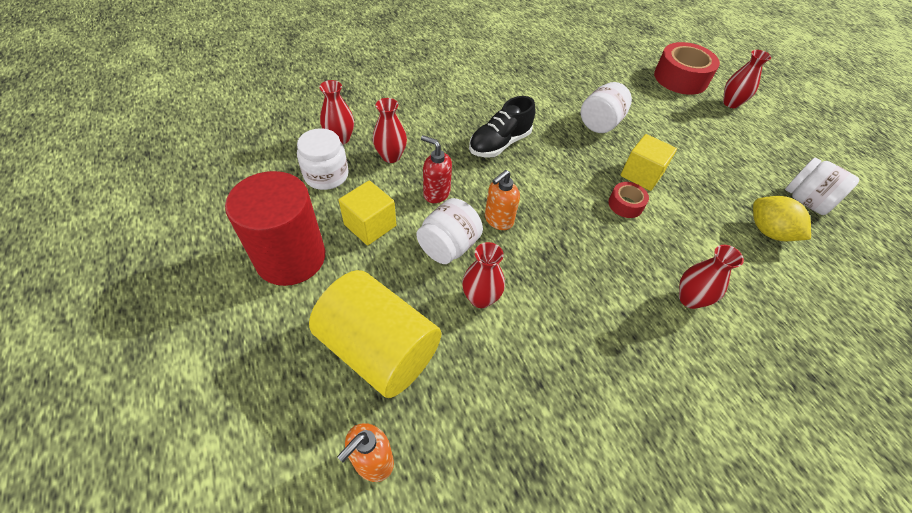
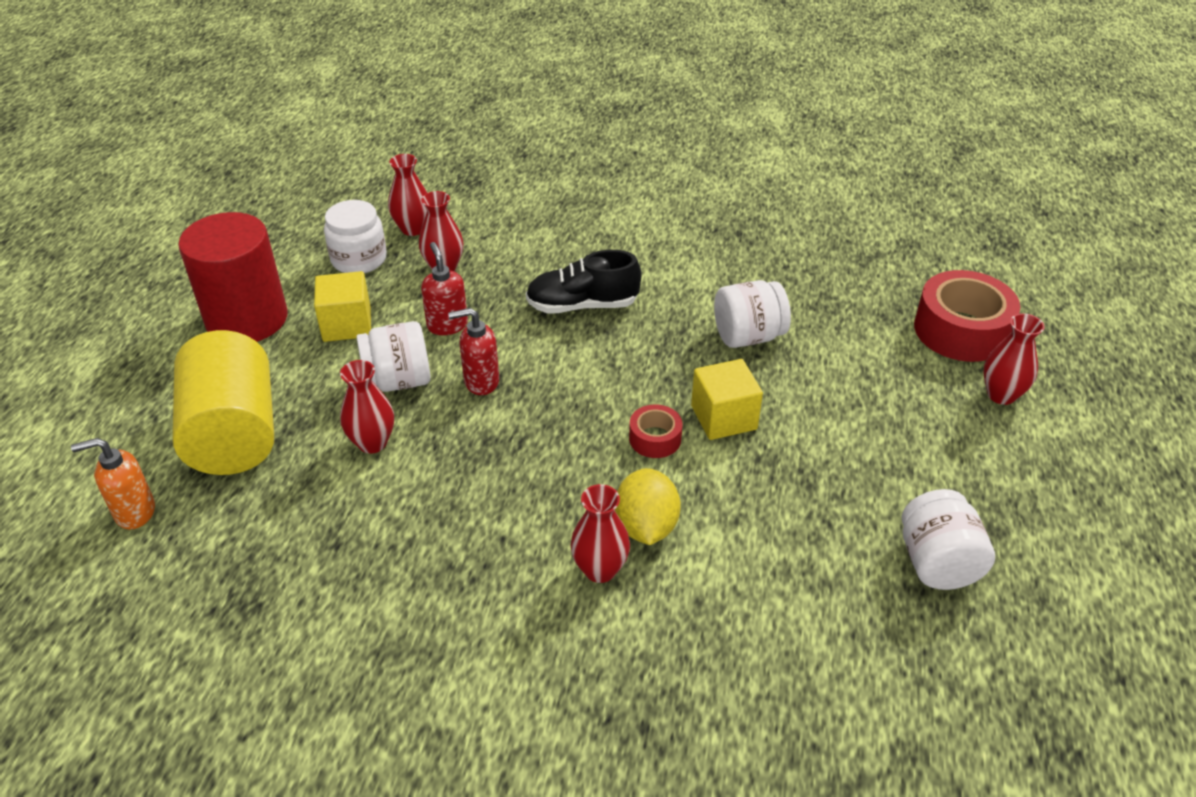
camera: 40 degrees right, 10 degrees down
(498, 220) = (481, 382): orange soap dispenser -> red soap dispenser
(768, 232) = (817, 564): yellow lemon -> yellow lemon (646, 526)

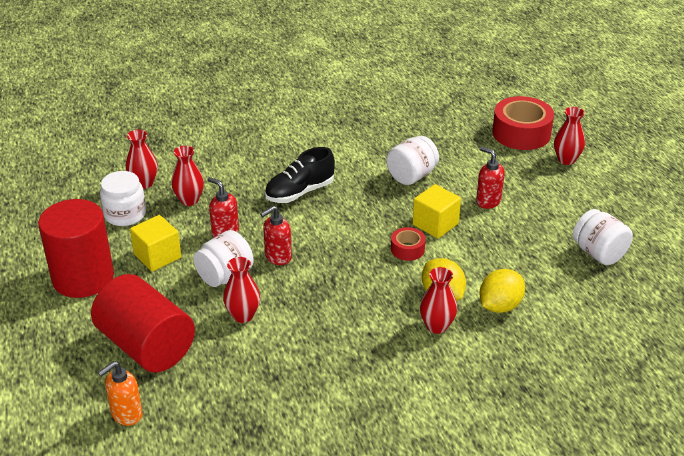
camera: 30 degrees left, 5 degrees down
(233, 433) = (146, 346): yellow cylinder -> red cylinder
(715, 579) = (500, 306): none -> yellow lemon
(827, 413) = (488, 201): none -> red soap dispenser

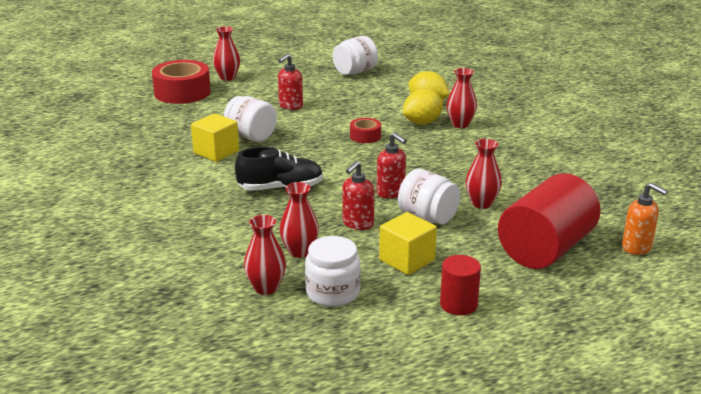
camera: 95 degrees left, 10 degrees down
(83, 277) = (458, 304): red cylinder -> red cylinder, size x0.51
(300, 192) = (280, 188): black shoe -> black shoe turned 60 degrees counterclockwise
(435, 224) = (326, 126): yellow cube -> yellow cube (216, 152)

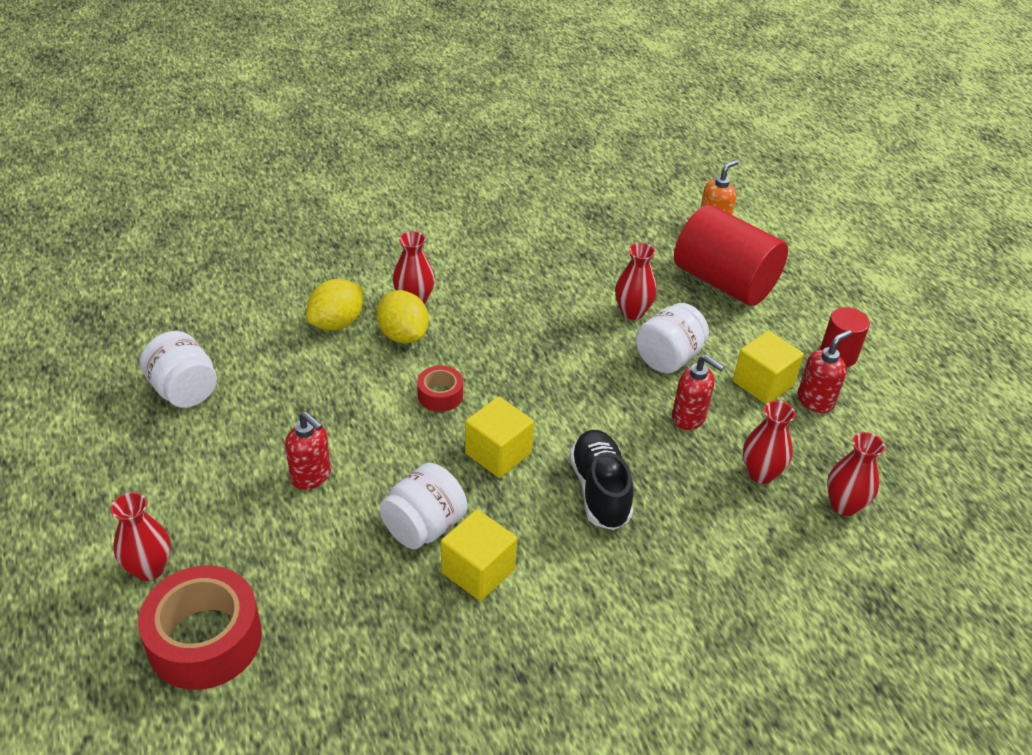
camera: 90 degrees left, 15 degrees up
(313, 155) = (498, 453): none -> yellow cube
(333, 293) = (840, 447): white jar -> none
(391, 193) = (609, 383): red soap dispenser -> red soap dispenser (815, 401)

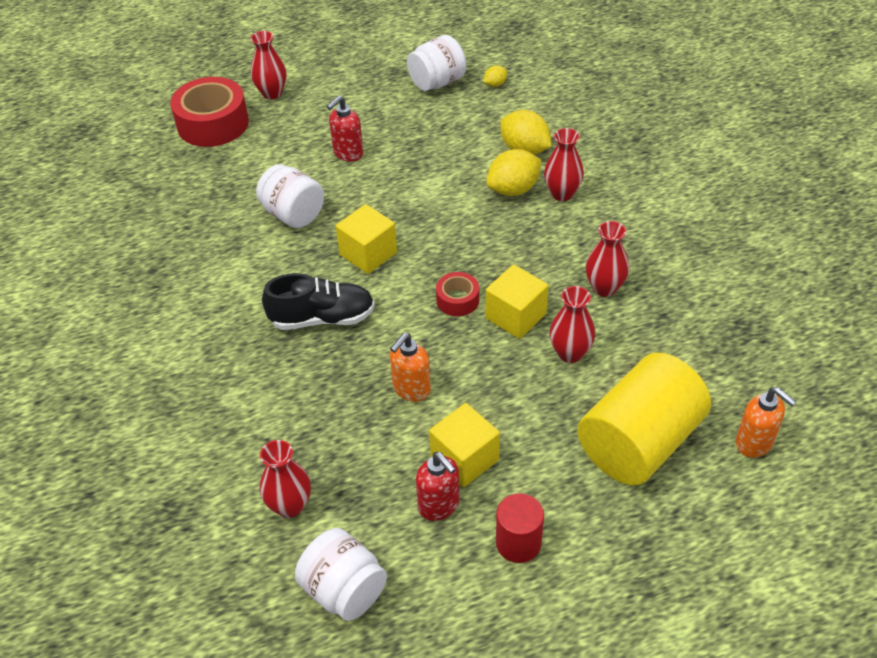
camera: 95 degrees right, 5 degrees up
(206, 340) = (495, 84): none -> yellow lemon
(440, 395) = (437, 216): red tape -> red tape (457, 300)
(478, 571) = (248, 245): yellow cube -> yellow cube (515, 316)
(668, 358) = (499, 379): white jar -> white jar (344, 590)
(689, 418) = (411, 389): red soap dispenser -> orange soap dispenser
(724, 282) = (639, 442): red cylinder -> yellow cylinder
(761, 473) = (336, 440): red vase -> red vase (604, 288)

